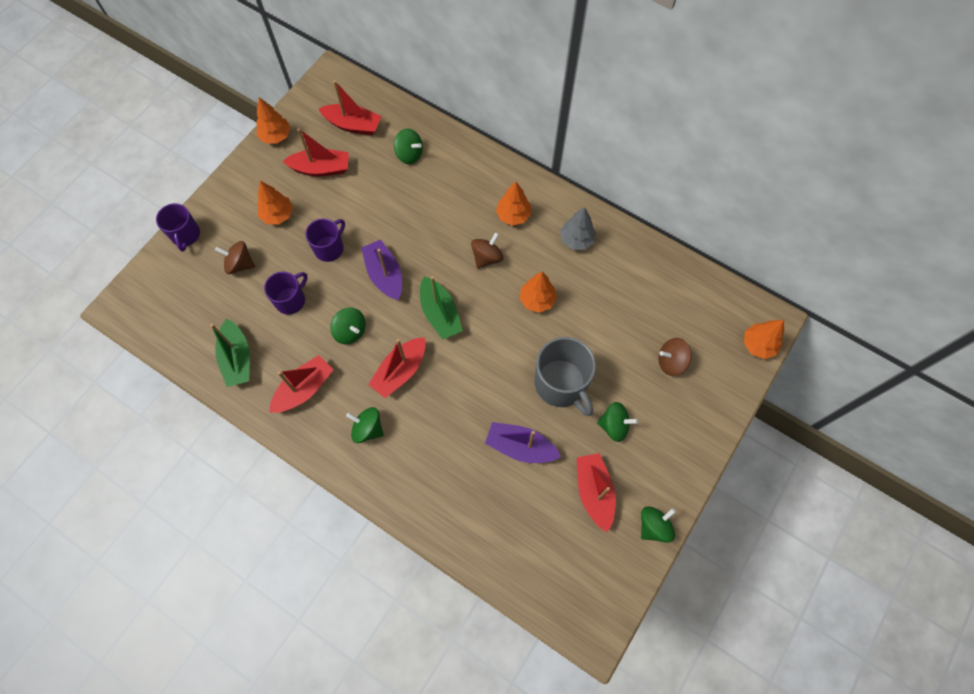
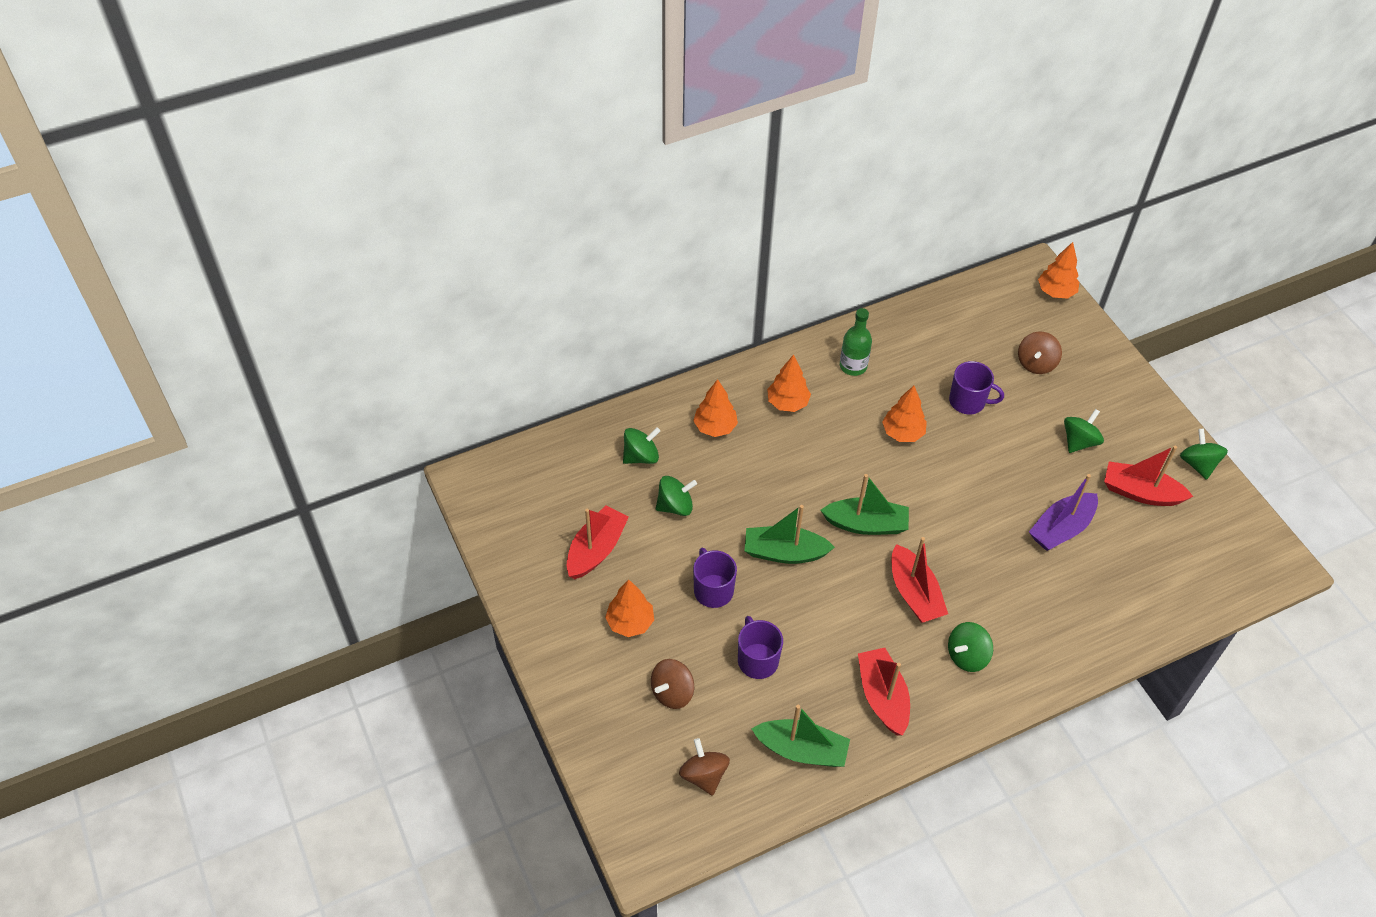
camera: 60 degrees left, 15 degrees down
(185, 235) = (588, 735): purple mug -> purple mug (968, 401)
(276, 136) = (513, 575): orange tree -> orange tree (715, 427)
(350, 331) = (836, 618): green spinning top -> green spinning top (675, 506)
(353, 125) = (558, 491): red boat -> none
(385, 275) = (784, 552): purple boat -> green boat
(487, 257) = (824, 450): brown spinning top -> brown spinning top (704, 775)
(561, 384) = (1011, 461): grey mug -> none
(576, 240) = (853, 366): grey tree -> green bottle

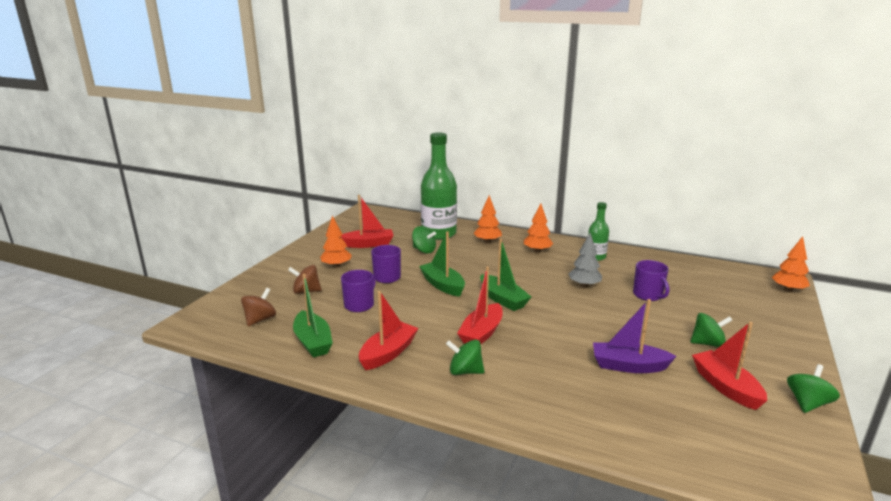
camera: 50 degrees right, 30 degrees down
(641, 456) = (439, 234): green spinning top -> green bottle
(902, 433) = (584, 285): orange tree -> grey tree
(1036, 363) = (725, 304): brown spinning top -> none

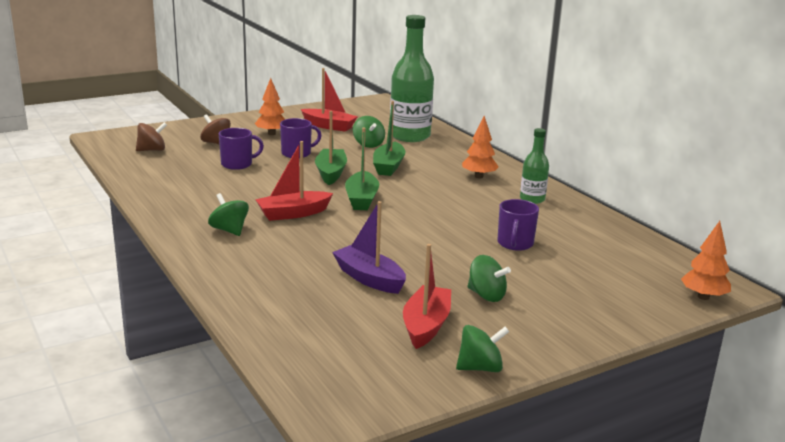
camera: 35 degrees right, 0 degrees up
(313, 342) = (161, 175): green boat -> green boat (388, 166)
(388, 353) = (197, 200): red boat -> none
(487, 242) = (444, 155): orange tree -> none
(584, 285) = (464, 215): grey tree -> none

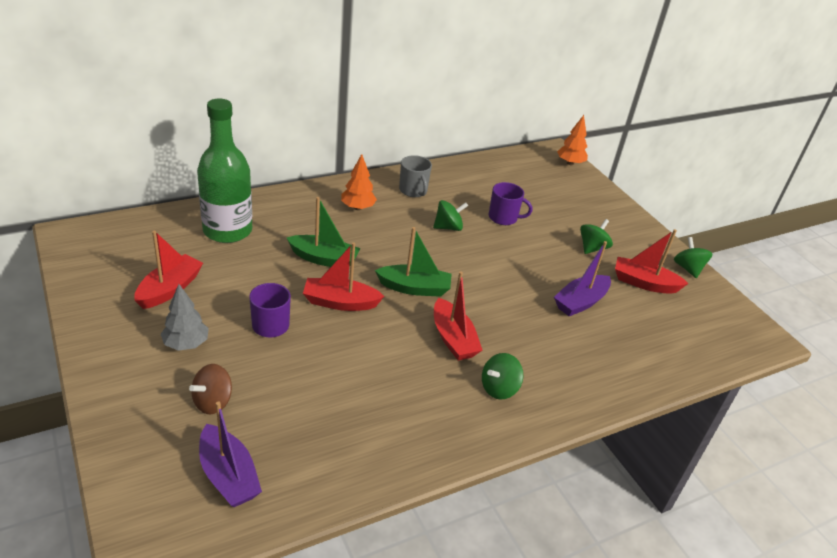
camera: 90 degrees left, 15 degrees up
(152, 150) = (228, 475): brown spinning top -> purple boat
(237, 164) = (302, 380): purple mug -> none
(271, 134) = (186, 344): orange tree -> grey tree
(331, 173) = (340, 302): green boat -> red boat
(368, 144) = (249, 264): green spinning top -> green spinning top (448, 227)
(532, 199) = (413, 190): green bottle -> grey mug

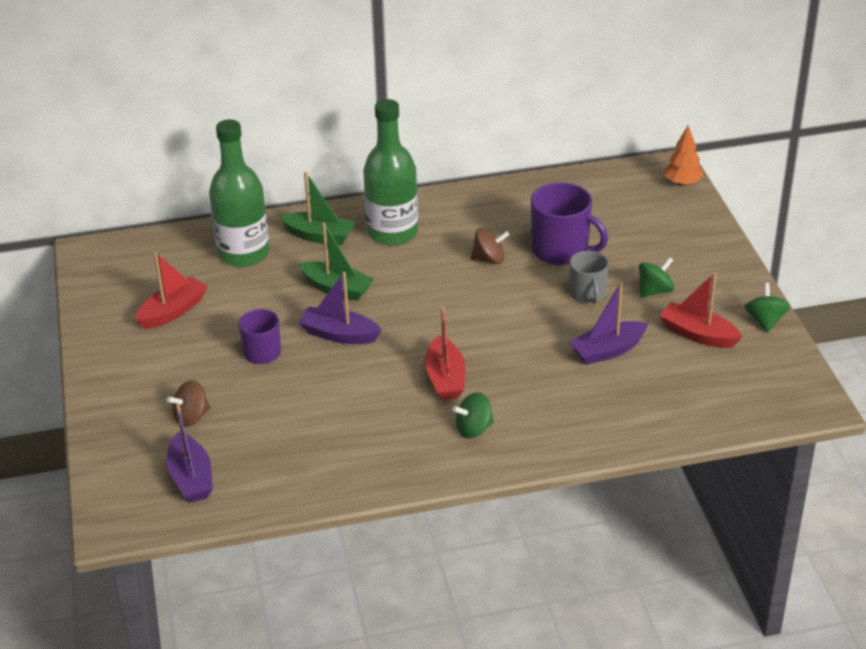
camera: 20 degrees right, 0 degrees up
(186, 344) = (178, 364): grey tree -> none
(340, 302) = (339, 334): red boat -> purple boat
(357, 207) = (392, 232): orange tree -> green bottle
(413, 190) = (465, 214): grey mug -> grey mug (587, 294)
(414, 288) = (424, 324): green boat -> green boat (319, 236)
(448, 227) = (489, 259): green spinning top -> brown spinning top
(503, 218) = (561, 250): purple mug -> purple mug, size x1.62

